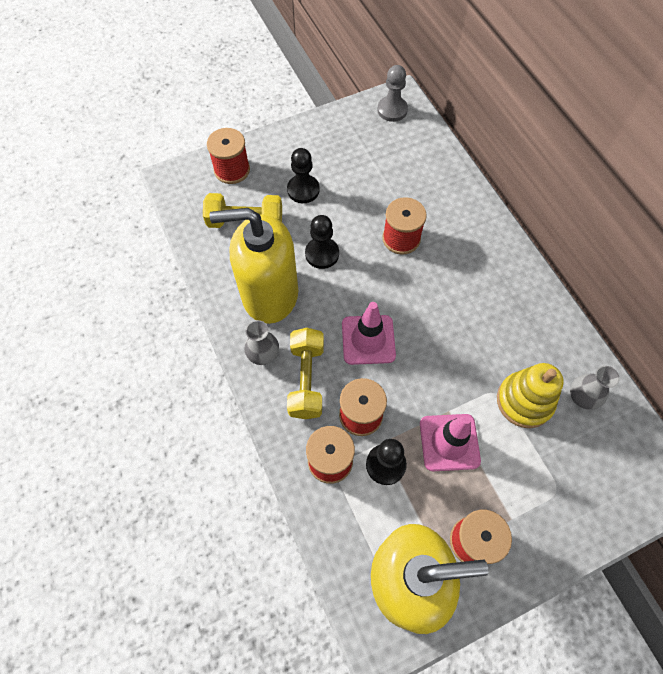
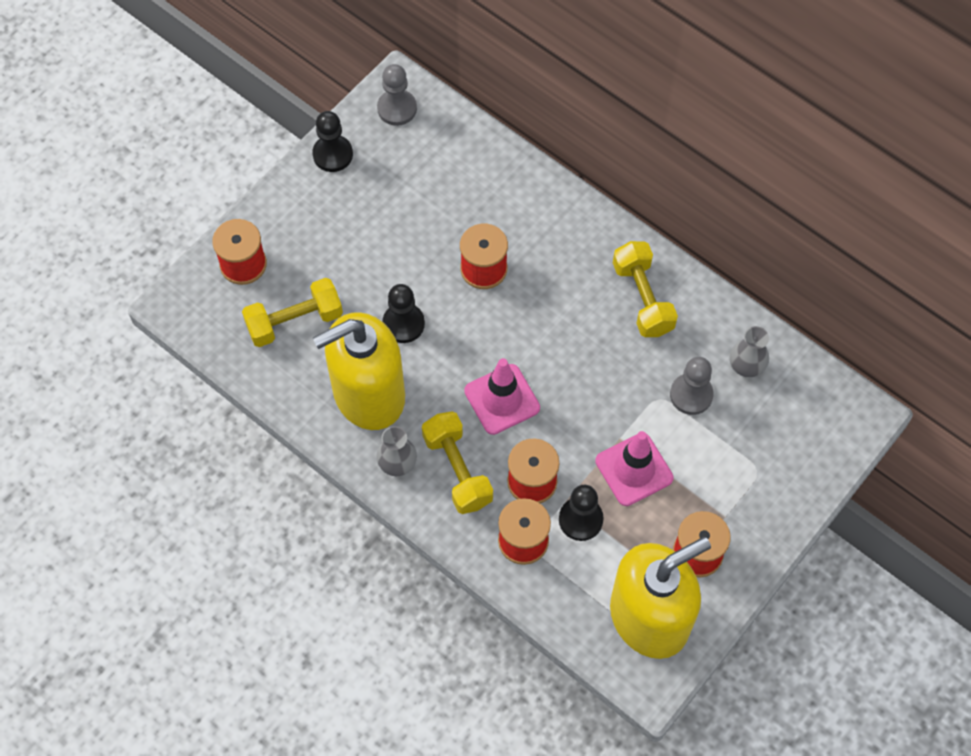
camera: 25 degrees left, 0 degrees up
(303, 190) = (342, 255): black pawn -> black pawn (333, 154)
(516, 308) = (642, 298): none -> yellow dumbbell
(524, 401) = (691, 395): yellow stacking toy -> grey pawn

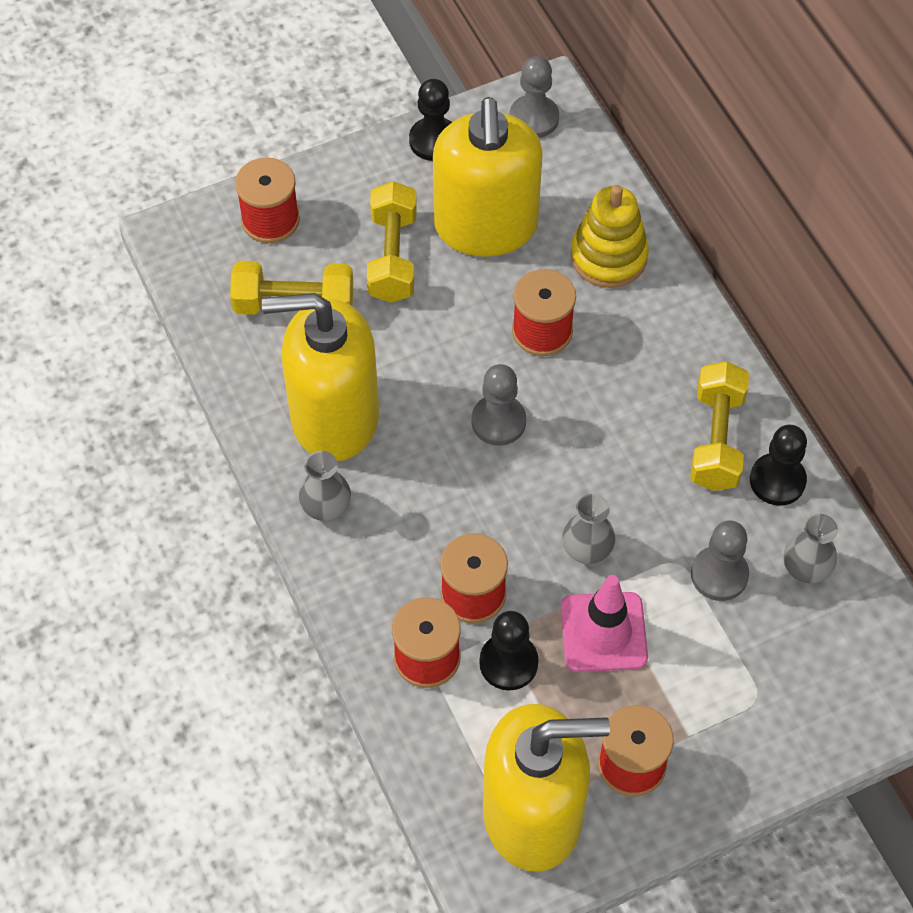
camera: 25 degrees right, 5 degrees down
(403, 324) = (416, 355): black pawn -> black pawn (777, 480)
(404, 206) = (486, 226): none -> yellow soap dispenser
(457, 470) = (392, 544): yellow dumbbell -> yellow dumbbell (393, 257)
(486, 348) = (498, 421): none -> grey pawn
(502, 399) = (486, 486): pink traffic cone -> none
(503, 193) = (608, 257): none -> yellow stacking toy
(594, 416) = (587, 550): none -> grey vase

